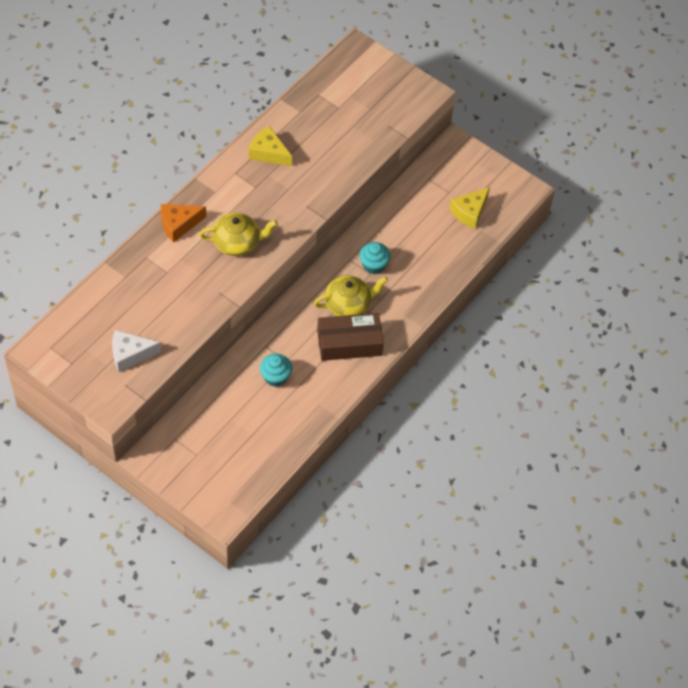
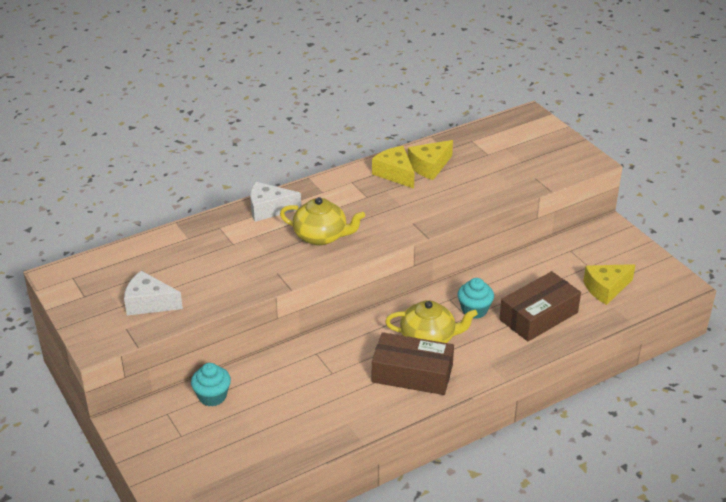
camera: 25 degrees right, 20 degrees down
(179, 225) = (269, 209): orange cheese -> white cheese
(275, 377) = (311, 384): turquoise cupcake -> turquoise cupcake (212, 396)
(294, 136) = (429, 166): none -> yellow cheese
(426, 256) = (538, 316): none -> brown box

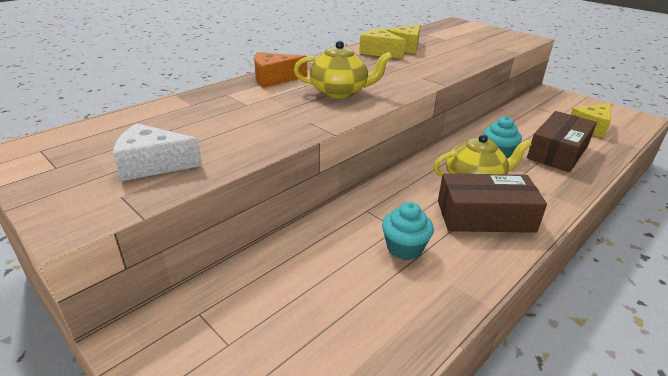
camera: 15 degrees left, 5 degrees down
(212, 396) = (259, 278): turquoise cupcake -> turquoise cupcake (404, 248)
(269, 209) = (274, 79): white cheese -> orange cheese

